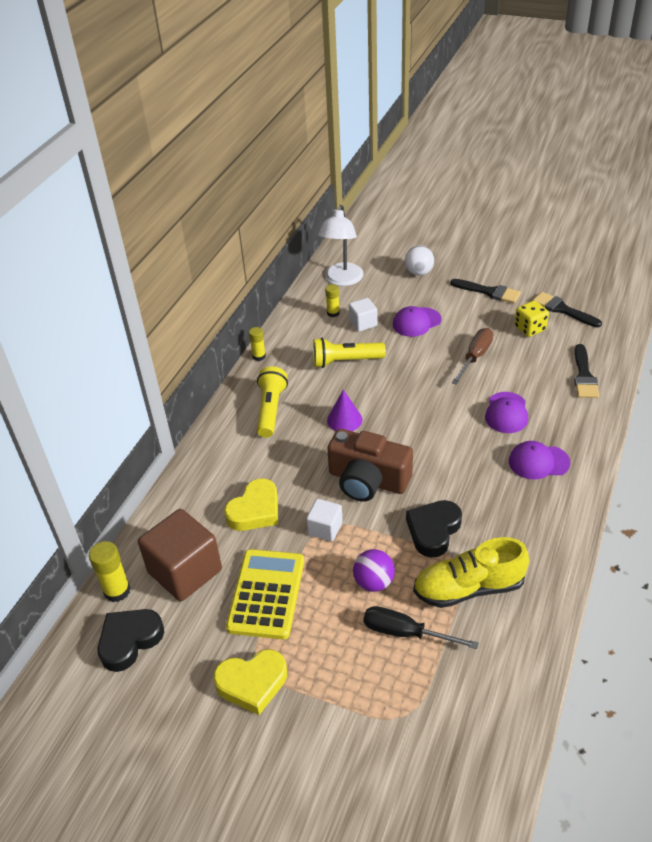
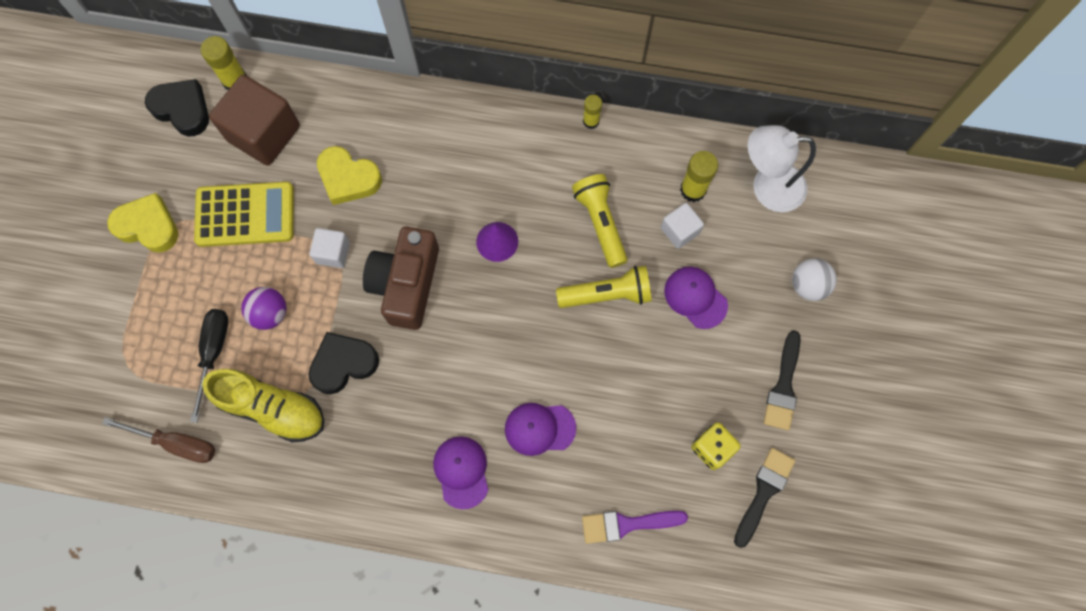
camera: 75 degrees right, 30 degrees up
(252, 683) = (148, 226): yellow heart -> yellow heart turned 135 degrees clockwise
(271, 410) = (500, 157): yellow flashlight -> yellow flashlight (607, 294)
(333, 313) = (693, 190): yellow glue stick -> yellow glue stick, size x1.55
(433, 530) = (343, 364): black heart -> black heart turned 45 degrees counterclockwise
(468, 588) = (272, 408): yellow shoe -> yellow shoe turned 135 degrees clockwise
(475, 357) = (638, 380): brown screwdriver -> brown screwdriver (176, 443)
(584, 375) = (627, 524): black brush -> purple brush

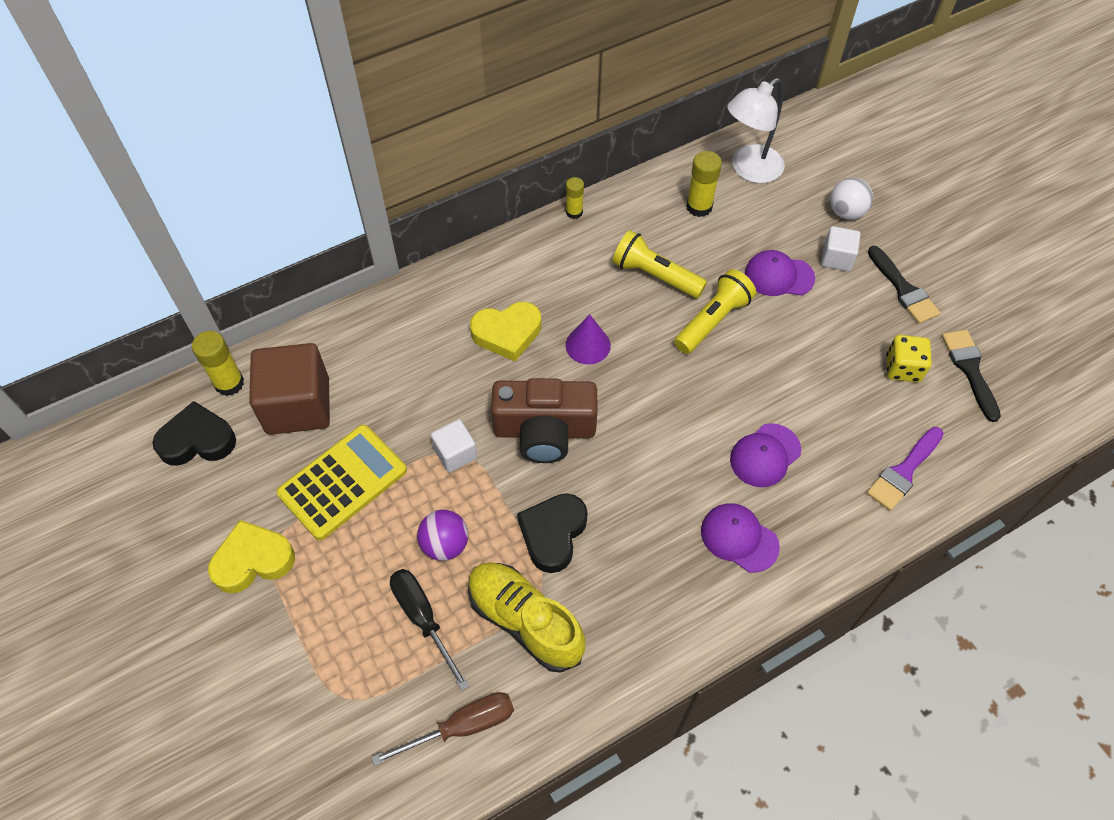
camera: 40 degrees left, 15 degrees down
(272, 408) = (525, 621): yellow shoe -> yellow shoe turned 120 degrees counterclockwise
(348, 178) = (412, 387): yellow heart -> yellow heart (507, 333)
(406, 284) = (544, 431): brown camera -> brown camera turned 60 degrees counterclockwise
(679, 231) = (719, 240): white cube -> white cube (836, 258)

